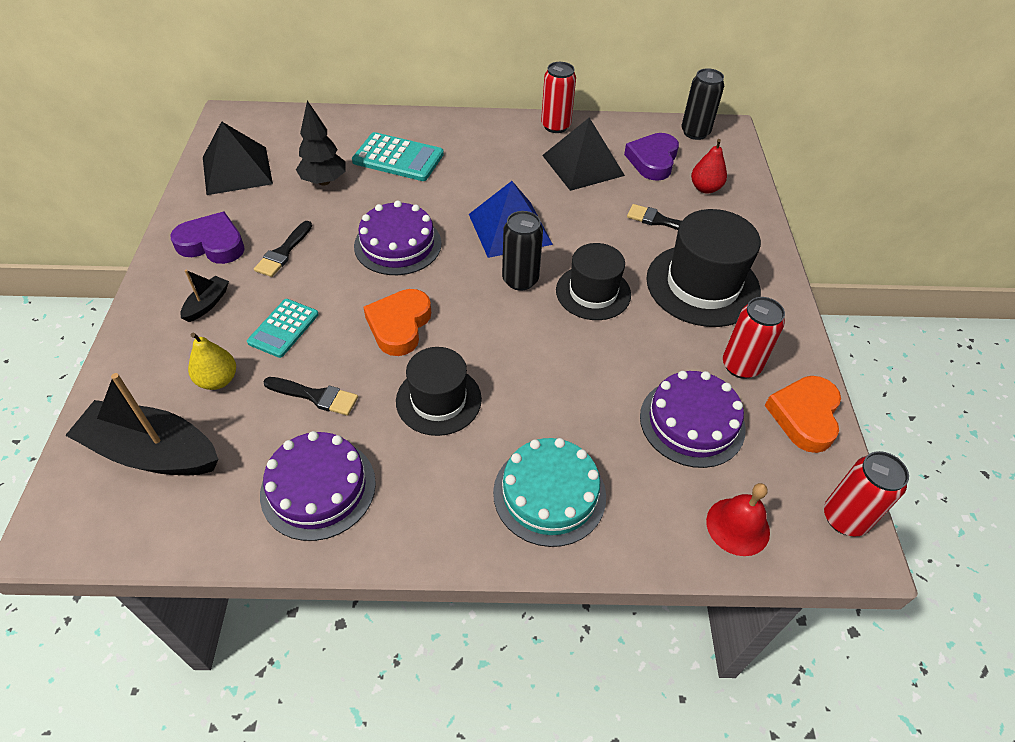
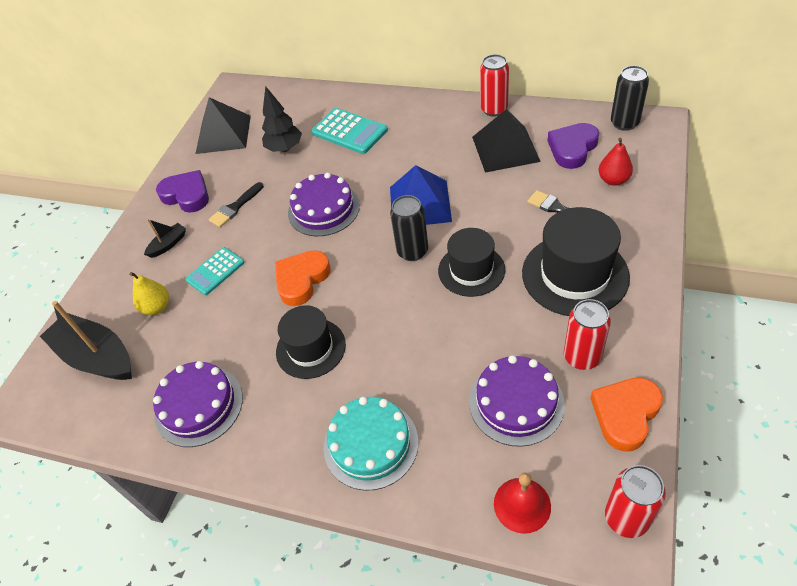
camera: 25 degrees right, 0 degrees up
(315, 396) = (220, 331): black brush -> none

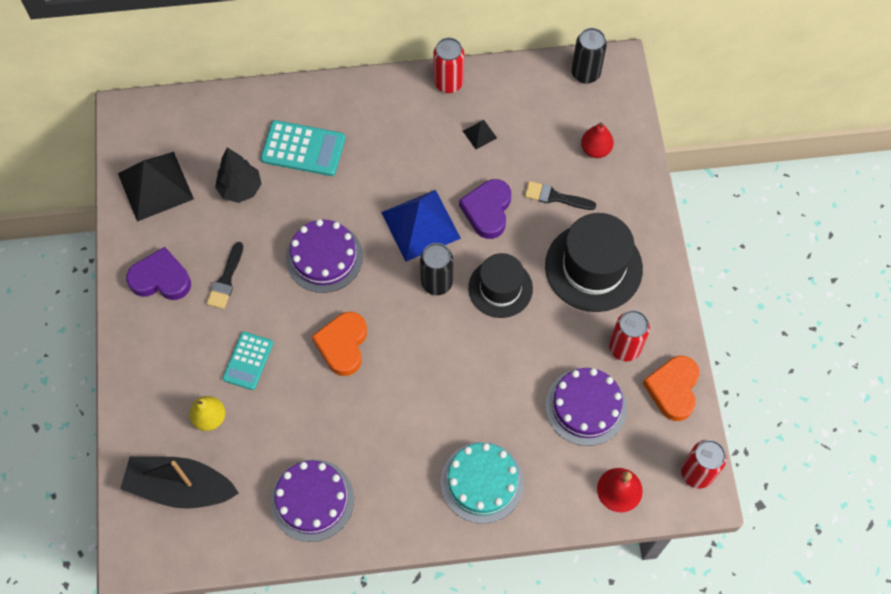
camera: 30 degrees left, 15 degrees up
(168, 244) = (177, 344): black boat -> none
(310, 348) = (387, 413): black hat -> none
(505, 149) = (479, 134): black pyramid -> black pyramid, size x0.43
(572, 148) = (545, 119): purple heart -> purple heart (487, 210)

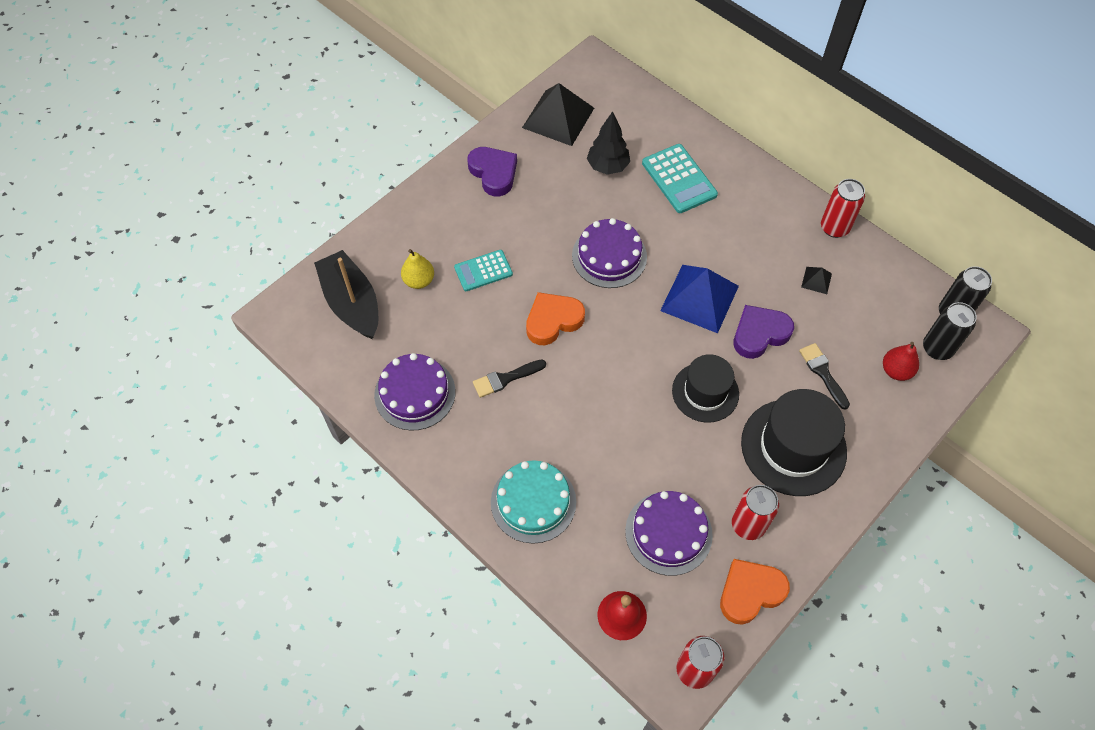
camera: 50 degrees right, 5 degrees down
(226, 280) = (531, 210): black brush -> black brush (505, 379)
(437, 283) = (664, 345): black can -> black can (937, 348)

